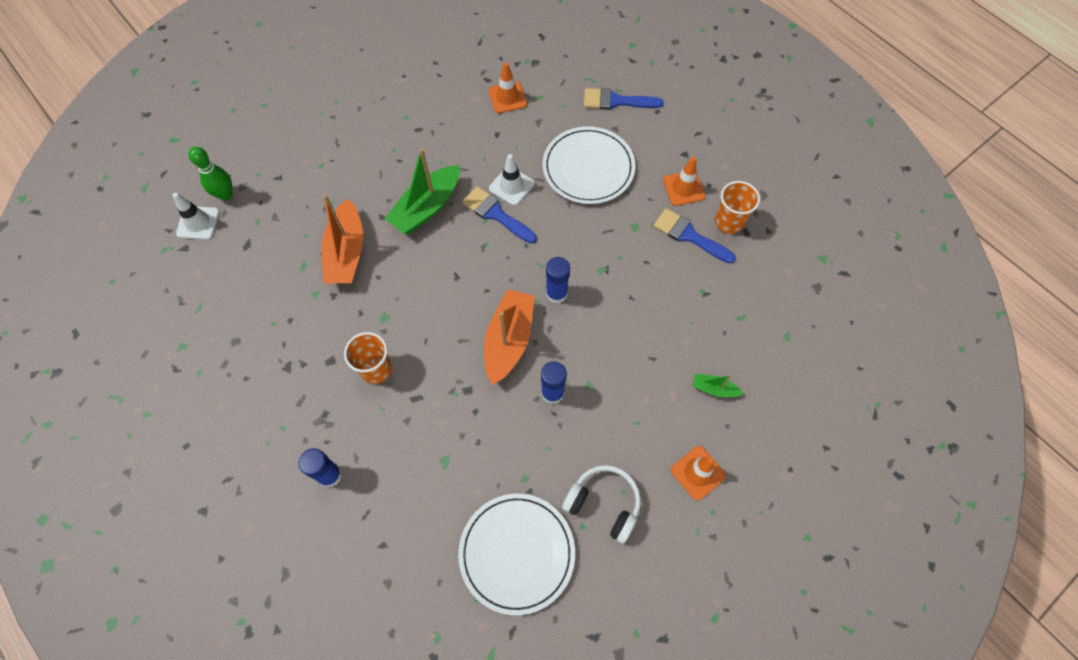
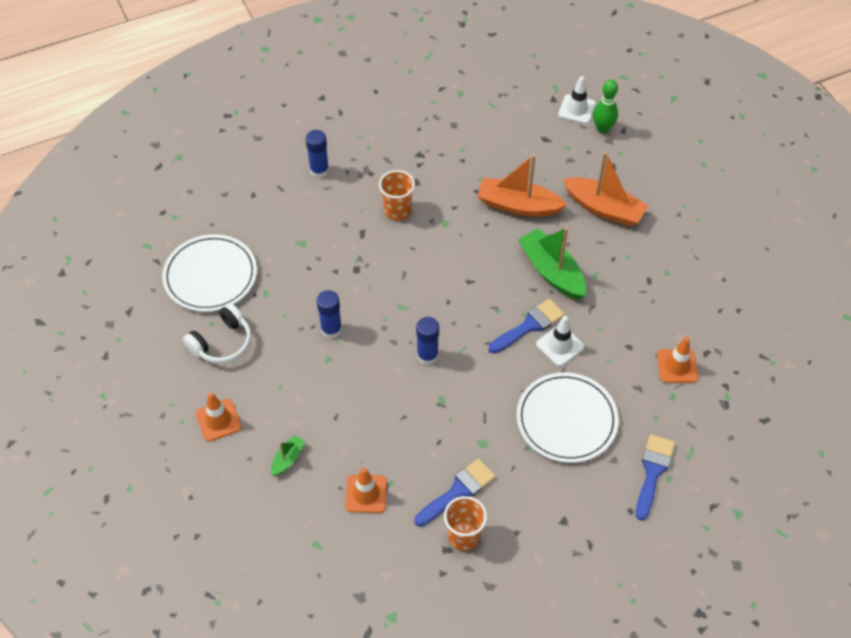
camera: 105 degrees right, 10 degrees down
(509, 340) = (392, 308): orange boat -> orange boat (604, 208)
(683, 188) = (518, 505): orange traffic cone -> orange traffic cone (366, 494)

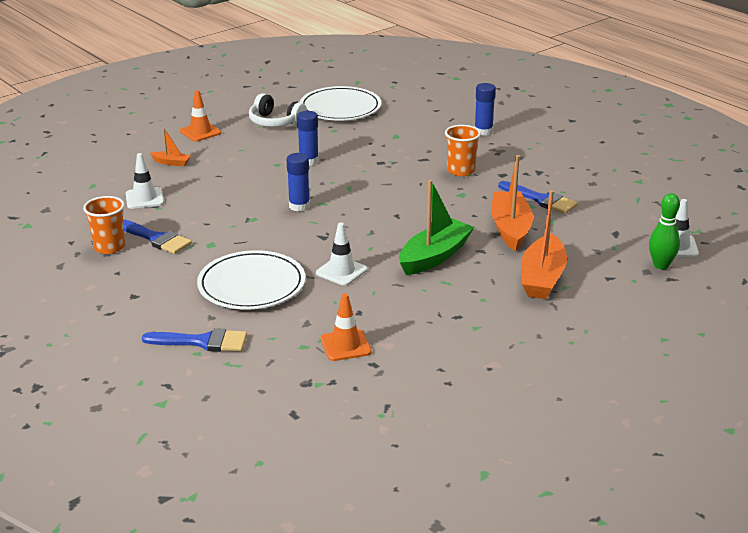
camera: 75 degrees right, 25 degrees down
(287, 459) = (171, 162): green boat -> orange boat
(366, 494) = (144, 198): orange traffic cone -> white traffic cone
(529, 325) = (359, 252): blue brush -> blue brush (541, 200)

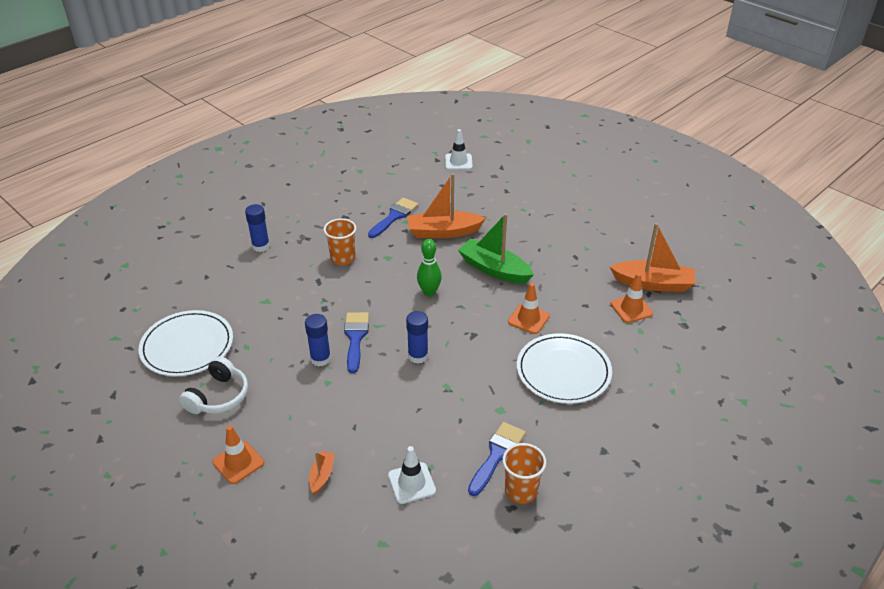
camera: 95 degrees left, 10 degrees up
(203, 342) = (656, 390): blue brush -> blue brush (355, 337)
(341, 271) = (528, 319): white traffic cone -> orange traffic cone
(542, 278) = (513, 218): orange boat -> orange boat (653, 283)
(661, 265) = (485, 170): green bowling pin -> green bowling pin (429, 292)

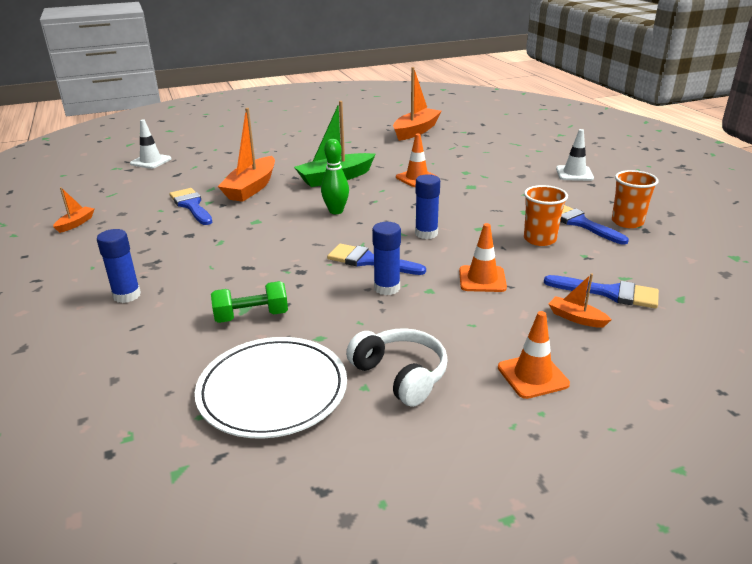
camera: 65 degrees left, 10 degrees down
(259, 307) = (251, 316): none -> green dumbbell
(338, 181) = (76, 224): none -> orange boat
(342, 258) = (225, 245): orange cup -> orange cup (539, 239)
(370, 492) = (609, 293): none -> blue brush
(411, 483) = (603, 269): white traffic cone -> white traffic cone (574, 173)
(563, 371) = (493, 179): white plate -> none
(631, 309) = (438, 143): orange traffic cone -> orange traffic cone (482, 279)

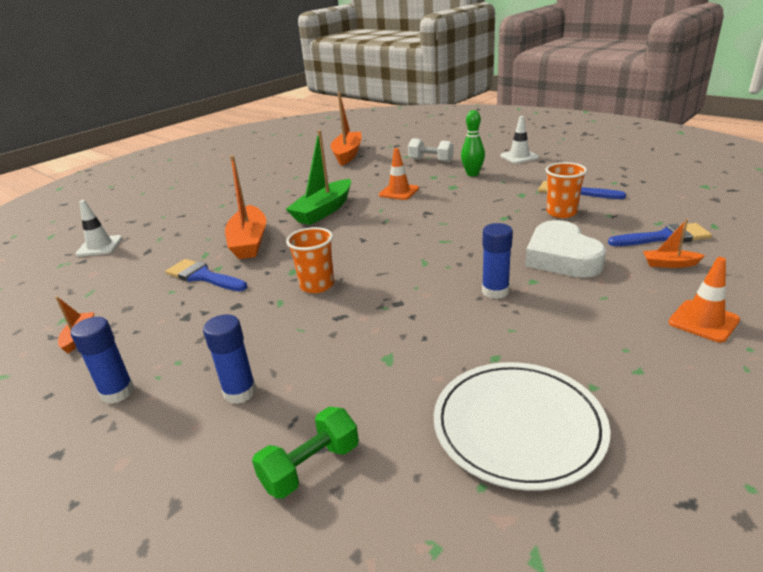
camera: 25 degrees left, 0 degrees up
(251, 316) = (404, 362): green dumbbell -> green dumbbell (310, 467)
(336, 211) = (361, 239): green bowling pin -> green bowling pin (472, 174)
(369, 261) = (449, 273): blue brush -> none
(400, 375) = (608, 363): white headphones -> none
(426, 233) = (467, 235): blue glue stick -> blue glue stick (117, 392)
(482, 279) = (561, 257): orange traffic cone -> white heart
(483, 155) = (431, 160): none -> white dumbbell
(627, 222) = (604, 182): orange cup -> orange cup (317, 285)

